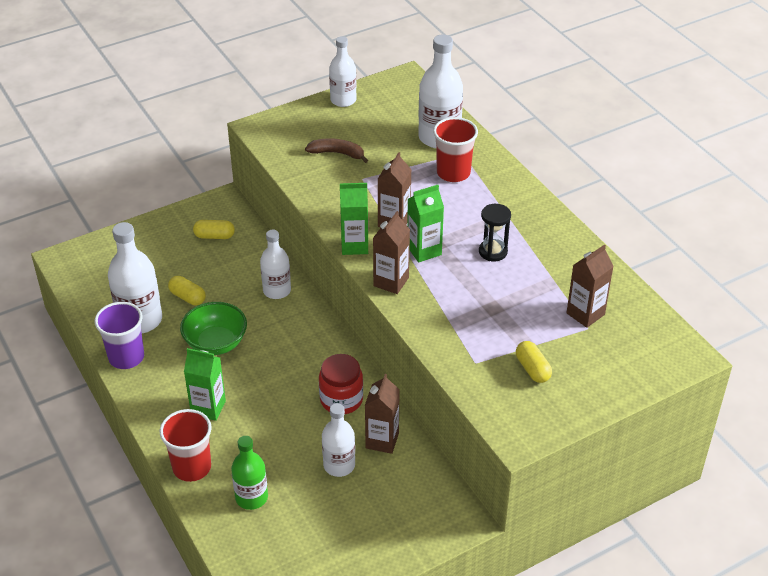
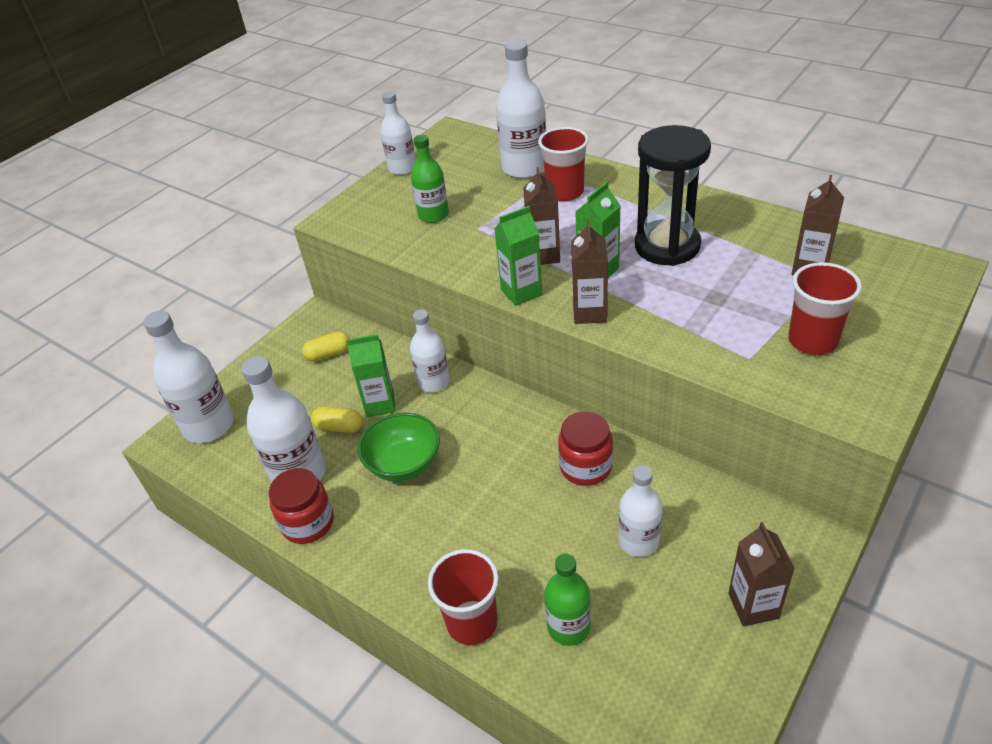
camera: 20 degrees left, 0 degrees up
(99, 258) = (209, 426): none -> white bottle
(126, 357) = (308, 523): purple cup -> red jar
(208, 408) = (444, 541): green carton -> green carton (380, 404)
(337, 153) = (433, 215): brown banana -> green bottle
(382, 440) = (662, 492): brown carton -> brown carton (753, 606)
(493, 252) = (667, 246): black hourglass -> black hourglass, size x1.96
(532, 369) = (812, 341): yellow capsule -> red cup

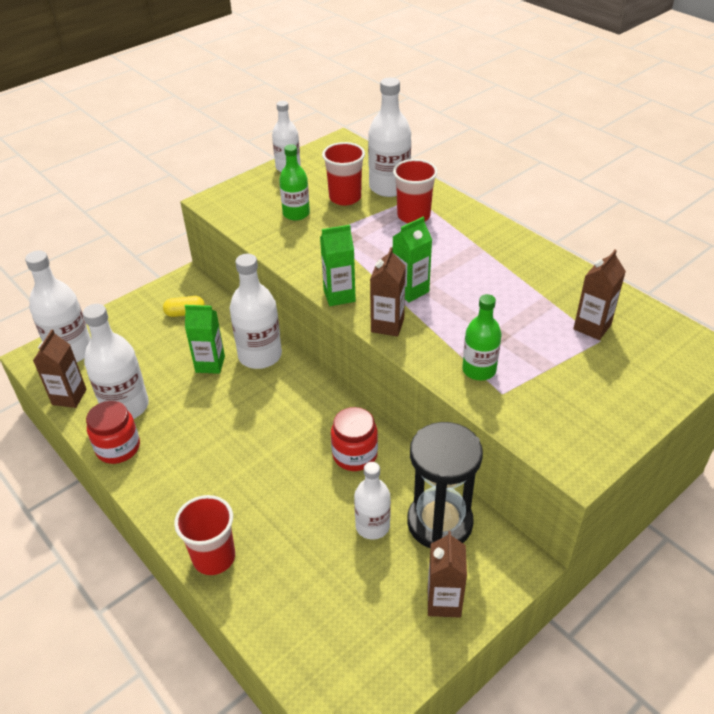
camera: 10 degrees right, 0 degrees up
(339, 427) = (171, 376): yellow capsule -> none
(404, 464) = (210, 418): green bowl -> none
(433, 382) = (260, 355): white bottle -> white bottle, size x1.55
(543, 255) = (371, 267): brown carton -> brown carton (69, 397)
(568, 627) = (288, 580): green bottle -> green bottle (479, 370)
(667, 246) = (478, 281): black hourglass -> black hourglass (439, 522)
(812, 341) = (563, 390): red cup -> red cup (345, 198)

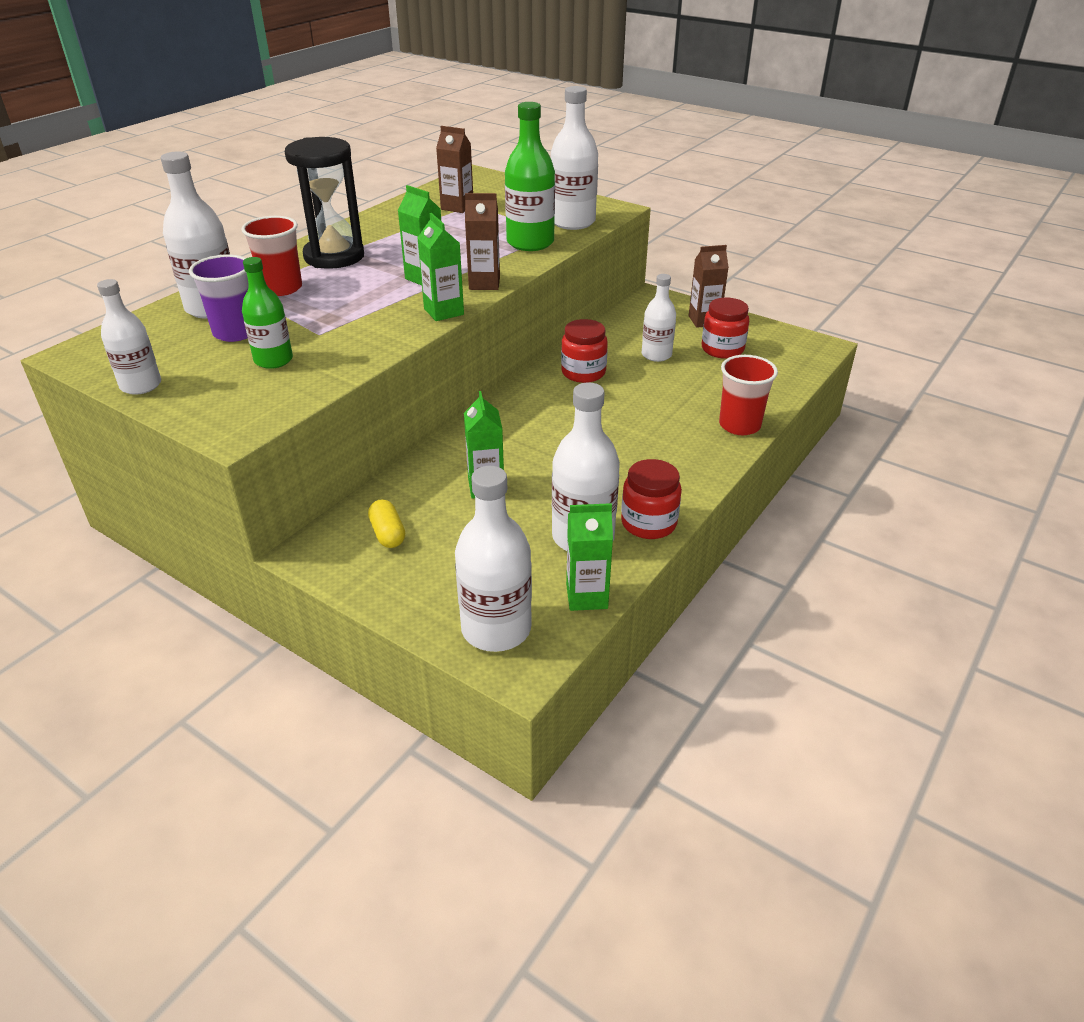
camera: 105 degrees left, 5 degrees down
(69, 397) = (586, 596): brown carton -> green carton
(260, 355) = (460, 452): white bottle -> white bottle (572, 222)
(345, 198) = (235, 332): red cup -> purple cup
(367, 597) = (722, 349): none -> red jar
(439, 522) = (635, 328): black hourglass -> black hourglass (334, 256)
(479, 370) = (530, 243): green bottle -> green bottle, size x1.55

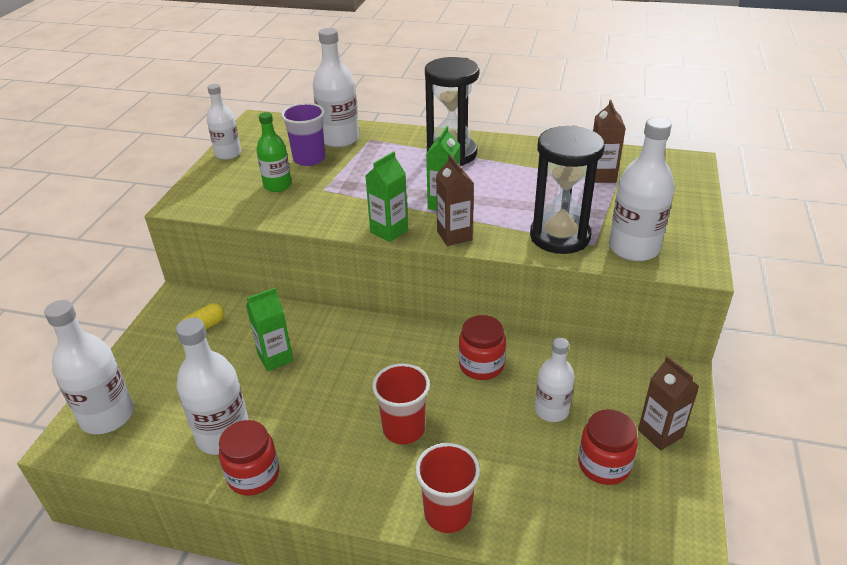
camera: 70 degrees right, 0 degrees up
(281, 288) = (384, 152): red cup -> red cup (404, 429)
(530, 243) = (559, 236): green bottle -> black hourglass
(586, 596) = (149, 458): green carton -> none

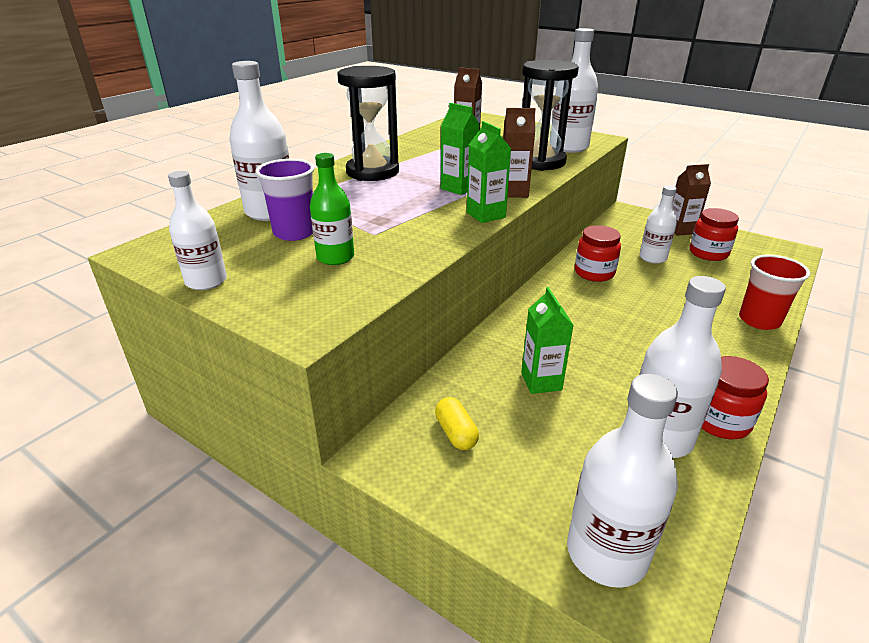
camera: 70 degrees left, 5 degrees down
(404, 429) = (664, 322): red cup -> none

